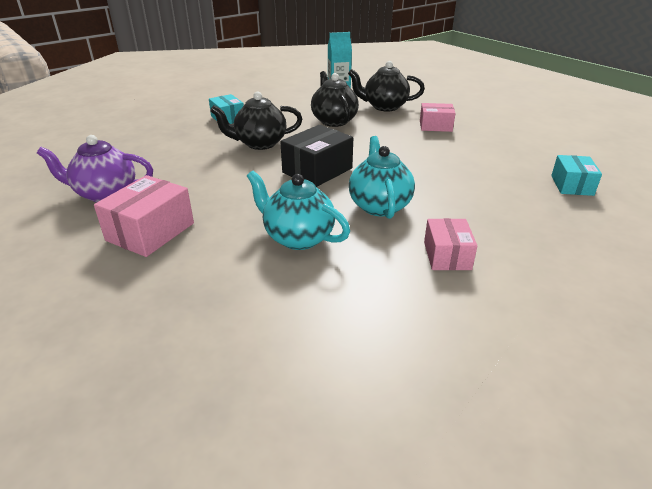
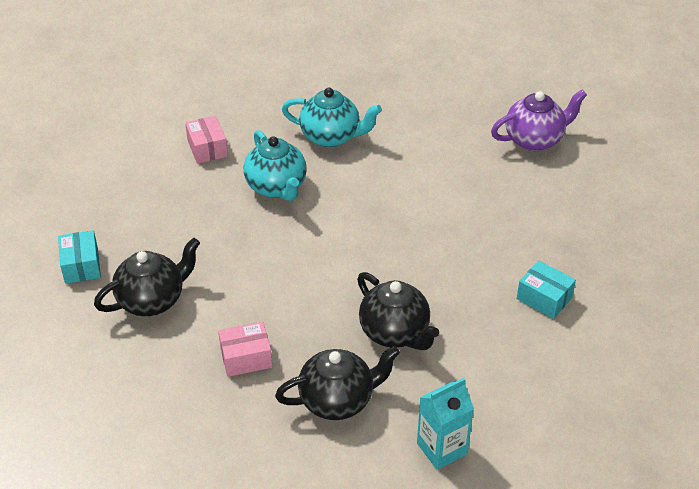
camera: 160 degrees right, 10 degrees up
(150, 232) = (451, 114): pink box -> none
(259, 143) = (456, 252): black teapot -> black teapot (152, 300)
(317, 170) = (360, 221): black box -> none

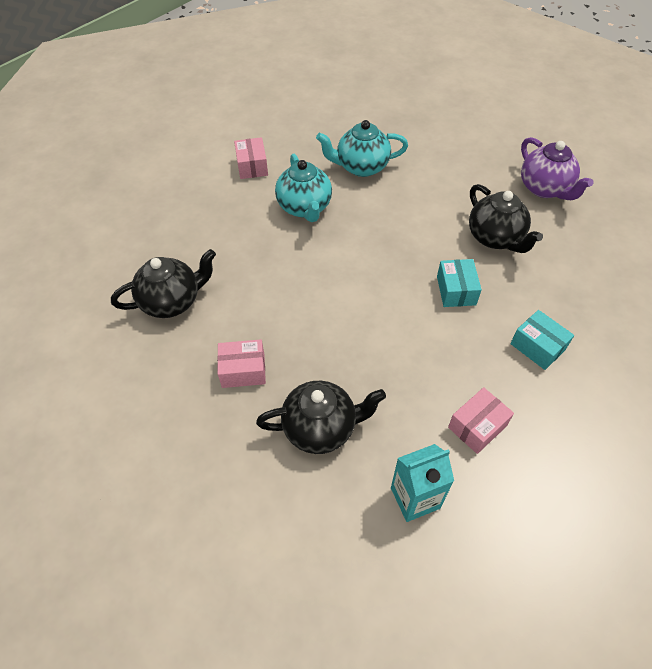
camera: 10 degrees right, 10 degrees up
(81, 265) = (119, 261): turquoise box -> turquoise box (456, 290)
(331, 137) = (361, 167): turquoise teapot -> turquoise teapot turned 150 degrees clockwise
(395, 332) = (388, 363): black teapot -> black teapot (495, 238)
(493, 378) = (477, 426): none -> pink box
(535, 139) = (545, 188): purple teapot -> purple teapot turned 75 degrees clockwise

